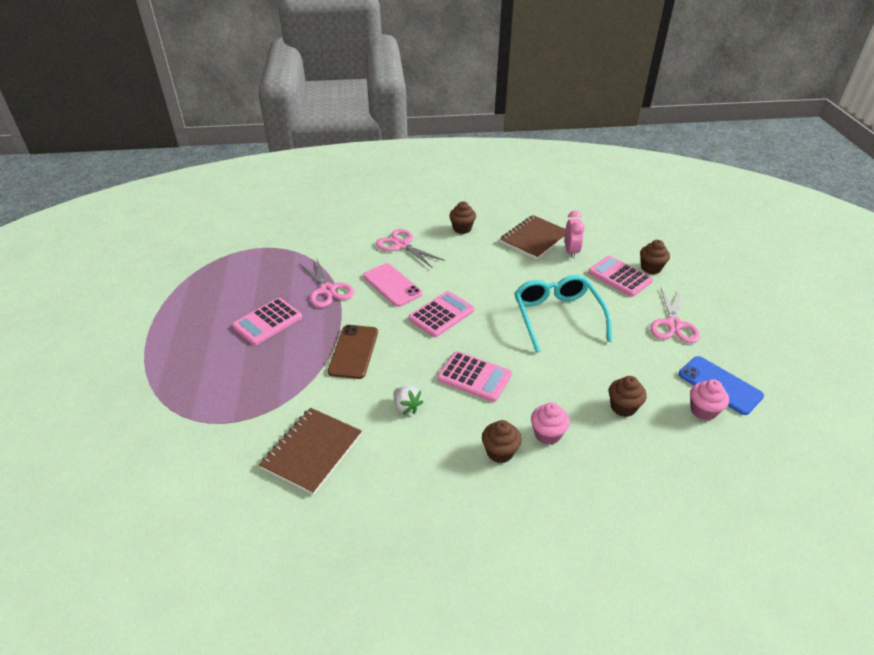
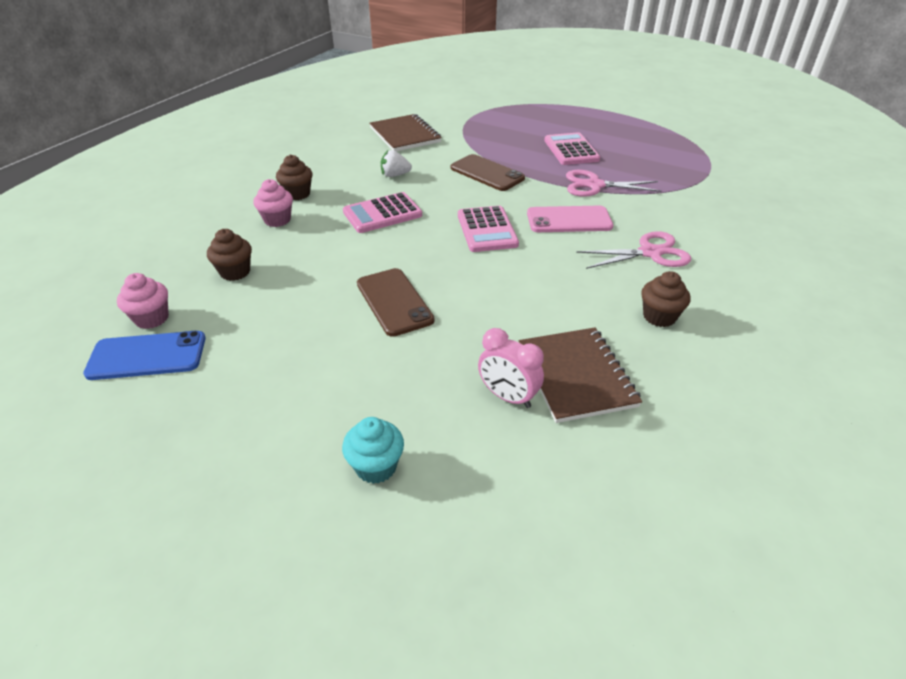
camera: 125 degrees right, 0 degrees up
(557, 316) = (394, 302): turquoise glasses -> brown phone
(619, 277) = (398, 409): pink calculator -> none
(651, 268) = (376, 466): brown cupcake -> turquoise cupcake
(673, 324) = (258, 392): pink scissors -> none

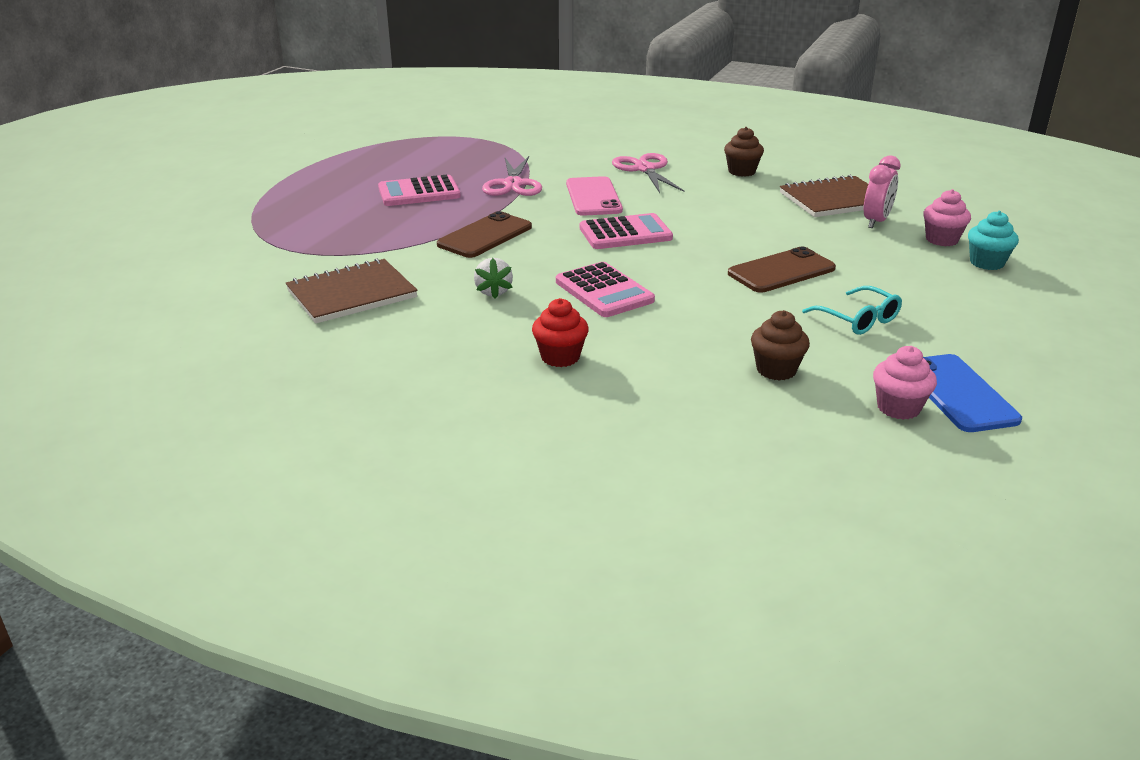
camera: 95 degrees left, 10 degrees down
(277, 220) = (639, 361): pink cupcake -> pink cupcake (941, 240)
(287, 329) = (858, 320): none -> turquoise glasses
(297, 194) = (560, 357): brown cupcake -> red cupcake

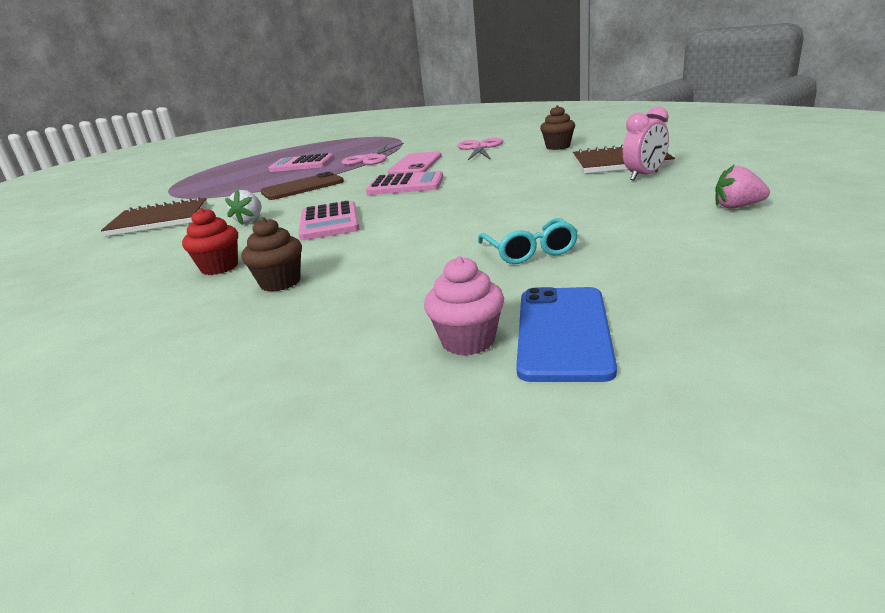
camera: 25 degrees right, 5 degrees down
(776, 370) = (385, 291): brown cupcake -> brown cupcake (280, 282)
(781, 271) = (502, 211): brown phone -> none
(941, 240) = (702, 188): pink cupcake -> none
(986, 263) = (737, 207): turquoise cupcake -> pink strawberry

